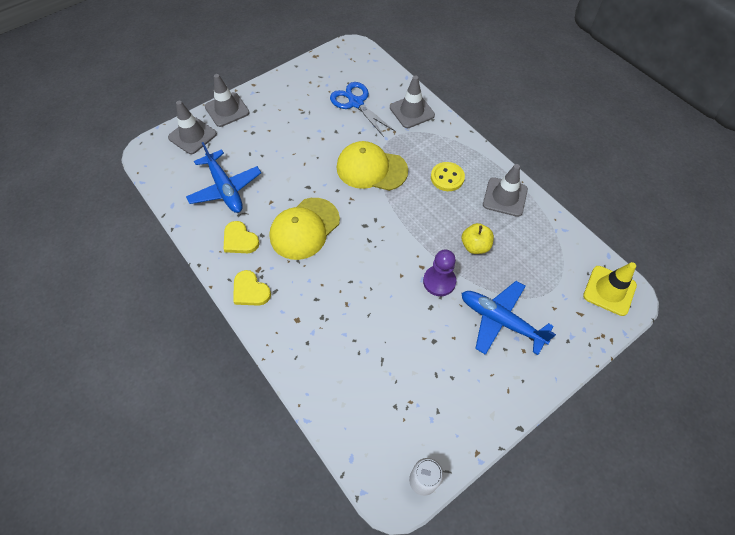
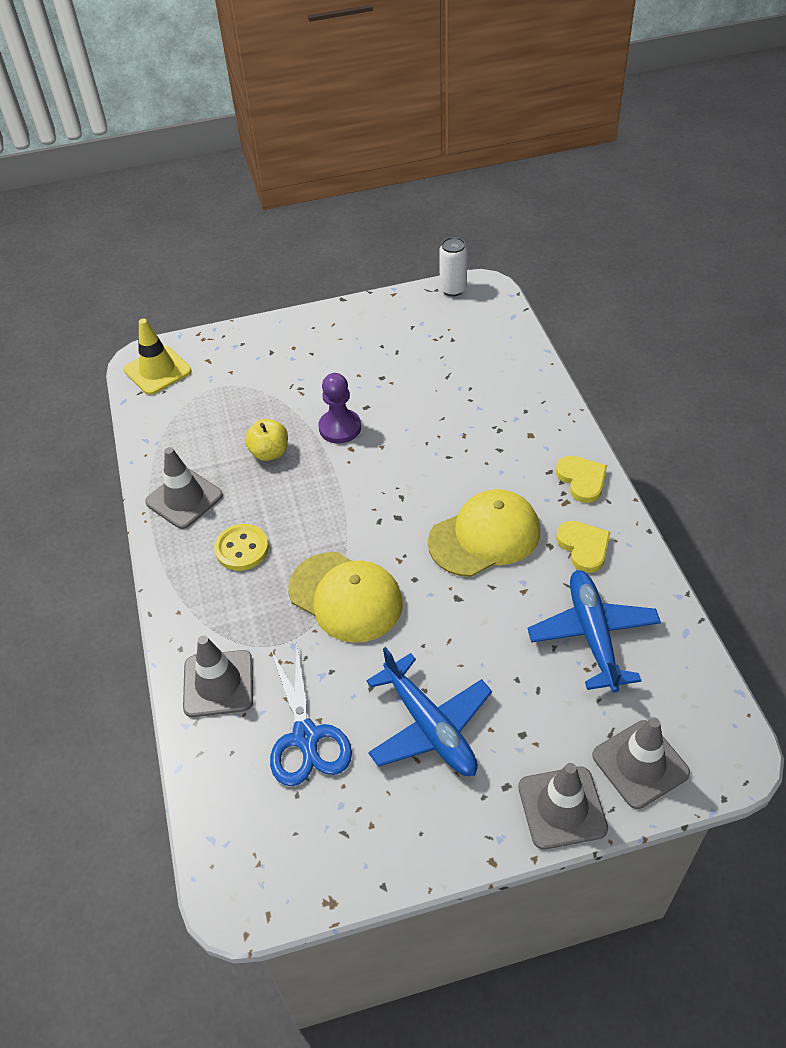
camera: 155 degrees left, 10 degrees down
(500, 321) = (297, 375): blue plane -> blue plane (430, 726)

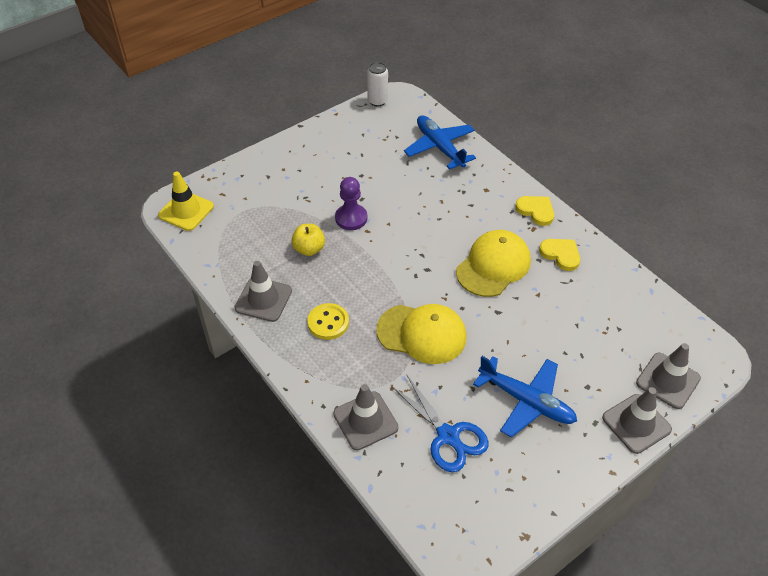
camera: 25 degrees left, 0 degrees up
(593, 635) = (597, 309): blue plane -> blue plane (439, 147)

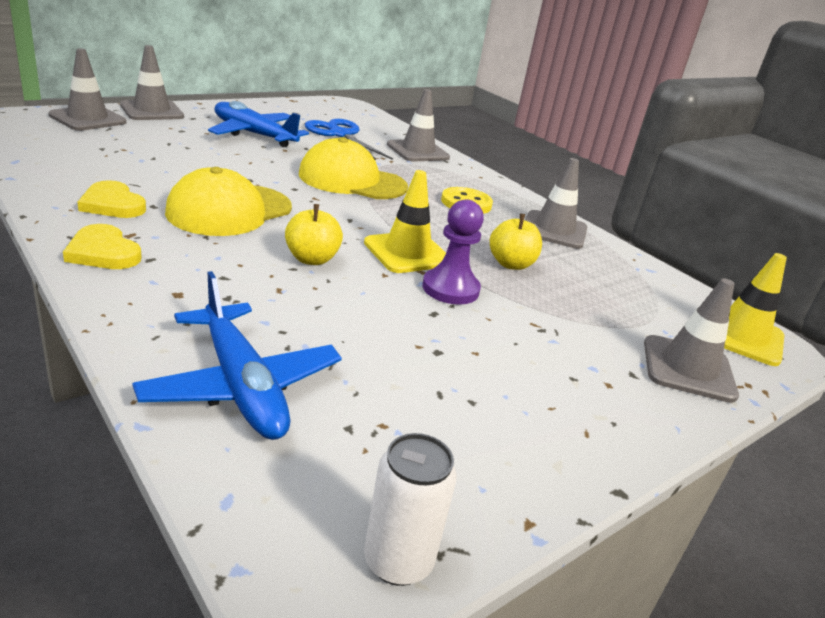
camera: 175 degrees right, 20 degrees down
(236, 183) = (688, 369): none -> grey traffic cone
(375, 246) = (407, 253): none -> yellow traffic cone
(431, 228) = (312, 259): none -> yellow apple

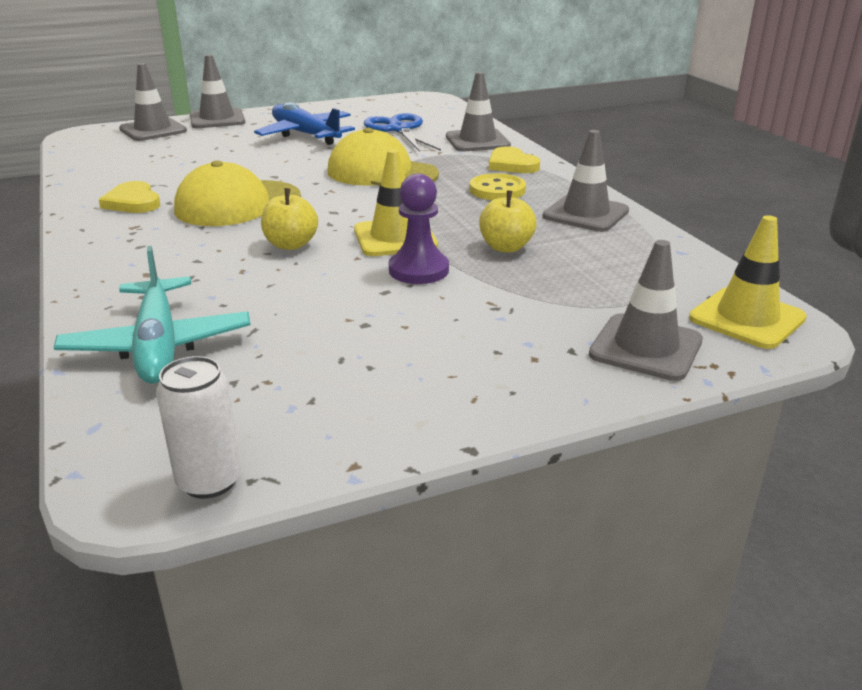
camera: 20 degrees right, 0 degrees up
(103, 252) = (102, 241): yellow heart -> yellow heart (511, 164)
(241, 386) = (158, 345): blue plane -> turquoise plane

